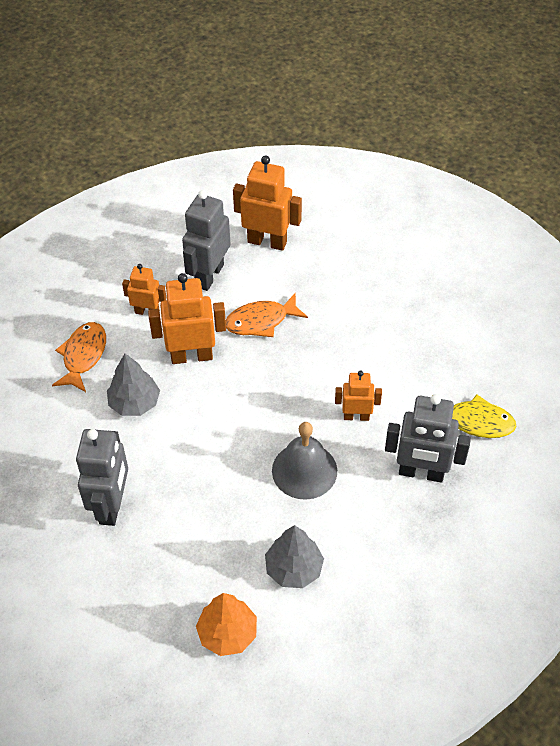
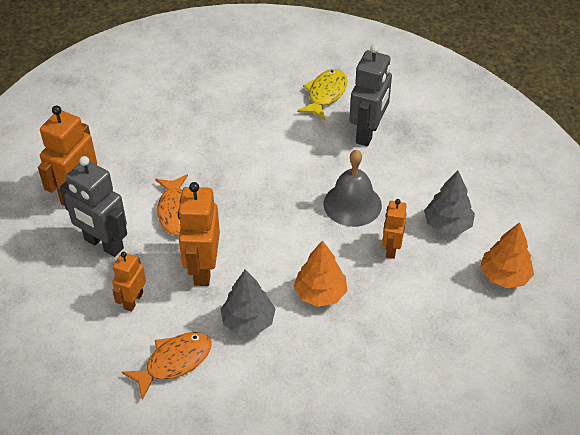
camera: 80 degrees left, 5 degrees down
(83, 356) = (174, 362): orange fish -> orange fish turned 120 degrees clockwise
(112, 505) = (366, 350): grey robot -> none
(176, 457) = (320, 293): none -> orange tree
(356, 416) = (303, 162): orange robot -> orange robot (391, 249)

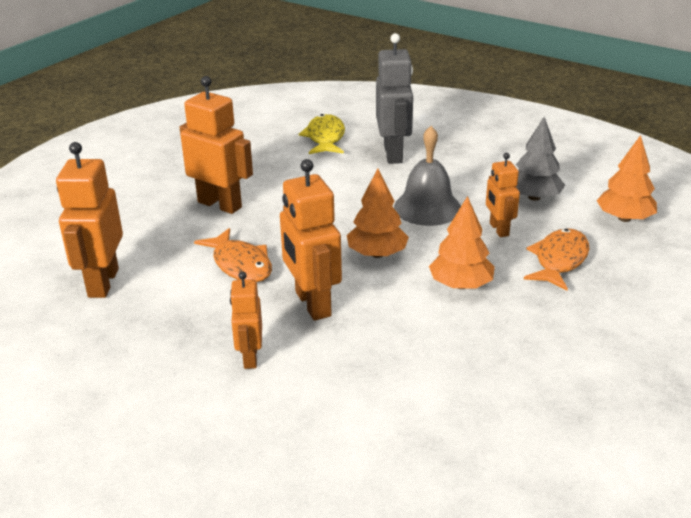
camera: 25 degrees left, 15 degrees down
(103, 244) = (171, 318): grey robot -> none
(174, 362) = (349, 398): orange fish -> orange fish (559, 260)
(199, 144) = (220, 204): none -> orange robot
(248, 321) = (404, 332): grey tree -> none
(280, 239) = (377, 254): none -> orange tree

